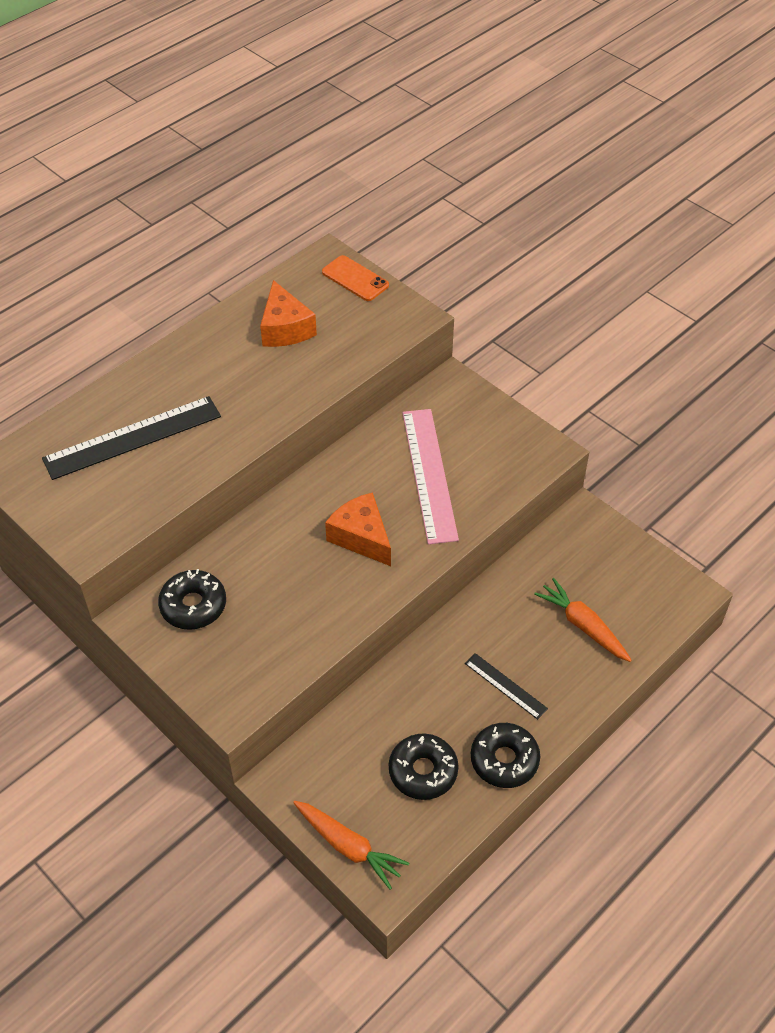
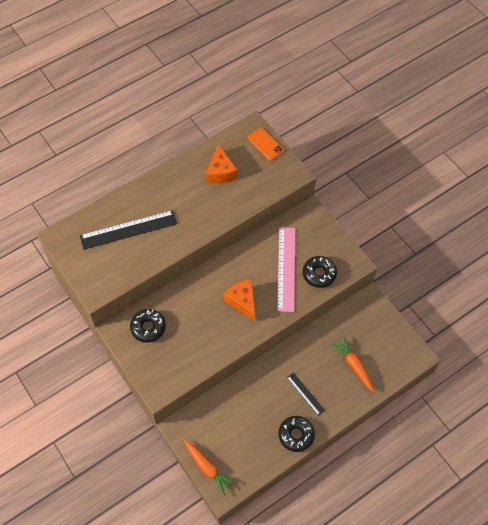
camera: 10 degrees right, 10 degrees up
(423, 771) = (253, 434): black donut -> black donut (319, 274)

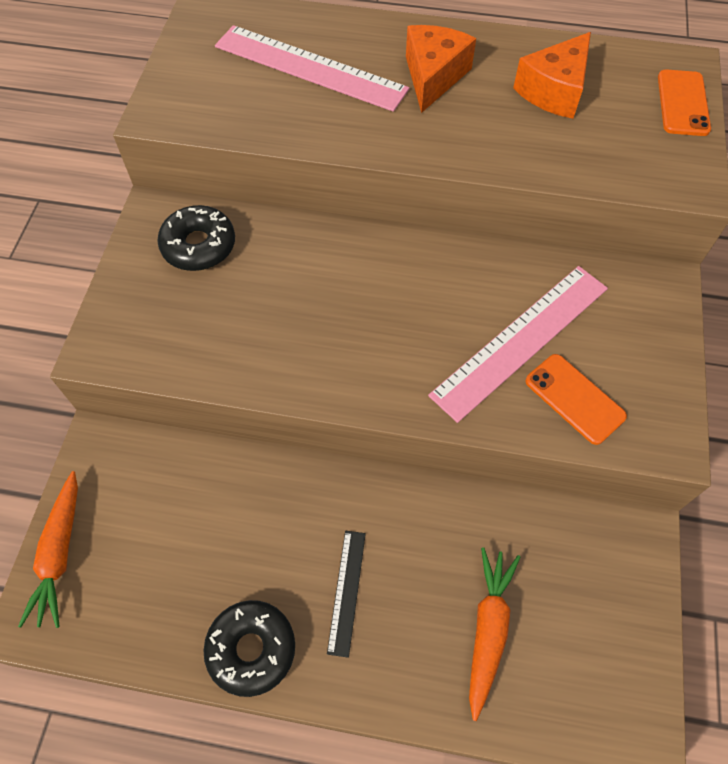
camera: 45 degrees right, 0 degrees up
(128, 229) = (310, 67): black ruler -> pink ruler
(242, 301) = (386, 329): orange cheese -> orange cheese (433, 76)
(319, 274) = (574, 399): black donut -> orange phone

